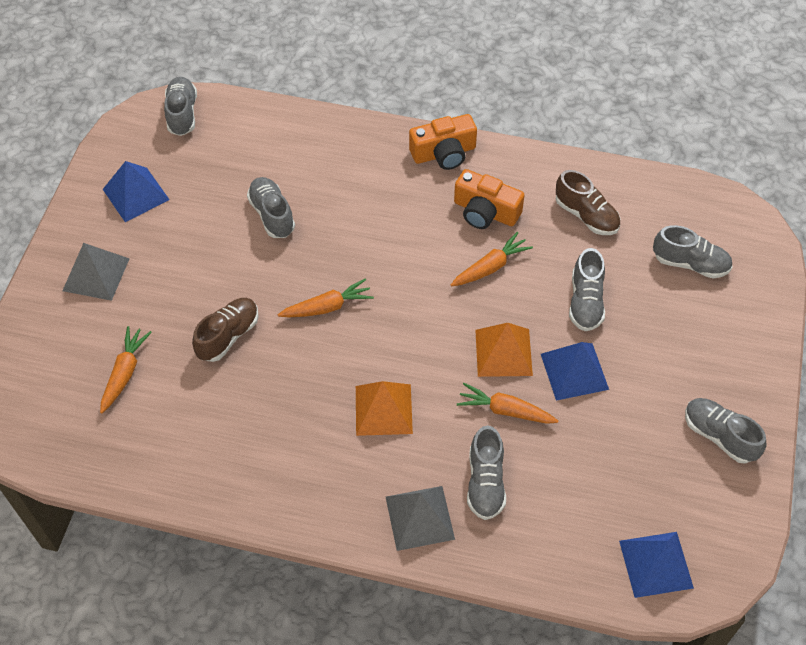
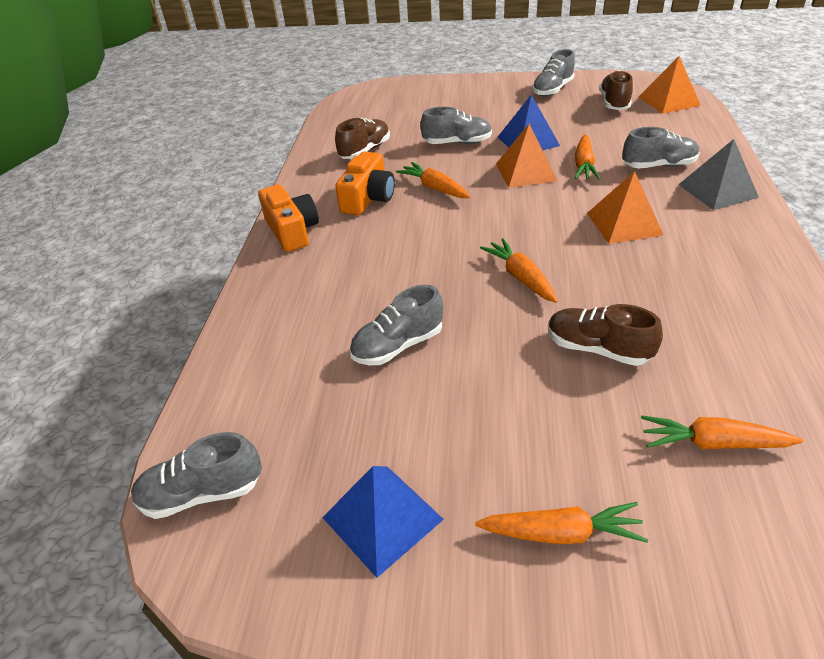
camera: 95 degrees left, 15 degrees down
(96, 274) = (561, 533): grey pyramid -> orange carrot
(656, 564) = (668, 101): blue pyramid -> orange pyramid
(662, 495) = (614, 103): none -> brown shoe
(690, 263) = (405, 108): grey shoe -> none

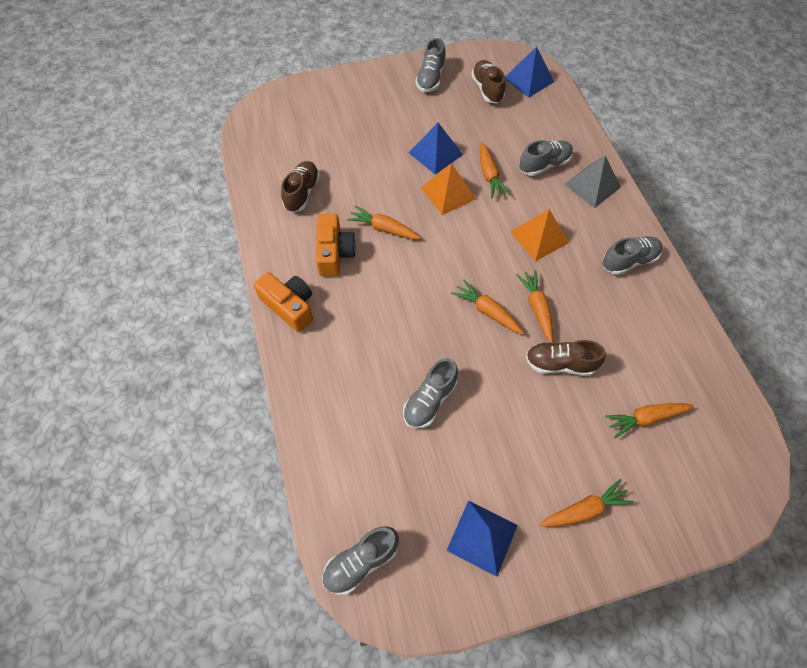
camera: 25 degrees left, 20 degrees up
(457, 143) = (378, 167): grey shoe -> grey shoe (629, 261)
(590, 287) = (537, 308): none -> orange carrot
(668, 101) = (528, 79): orange pyramid -> blue pyramid

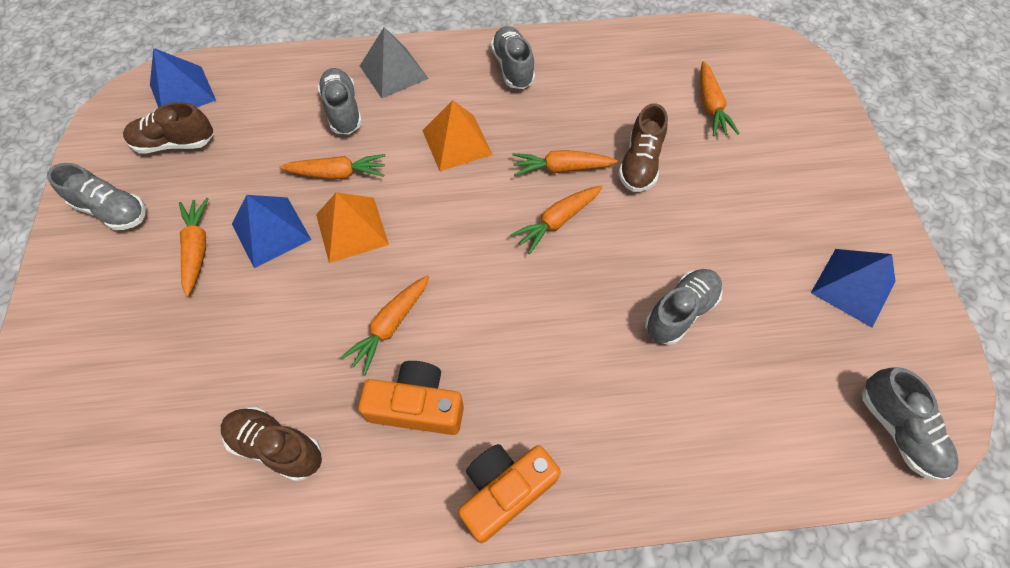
camera: 80 degrees left, 0 degrees up
(429, 400) = (680, 312): grey shoe -> grey shoe turned 90 degrees counterclockwise
(584, 510) = (813, 183): orange carrot -> orange carrot (197, 249)

